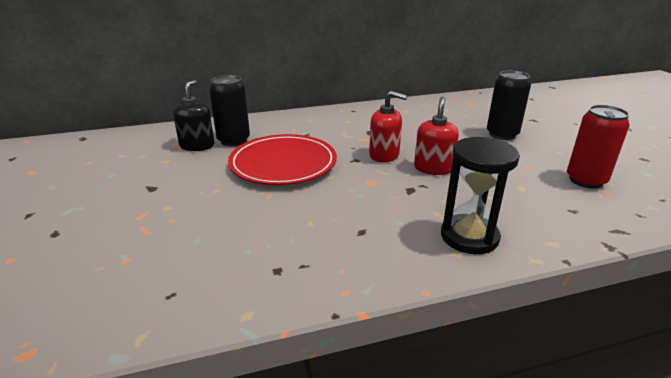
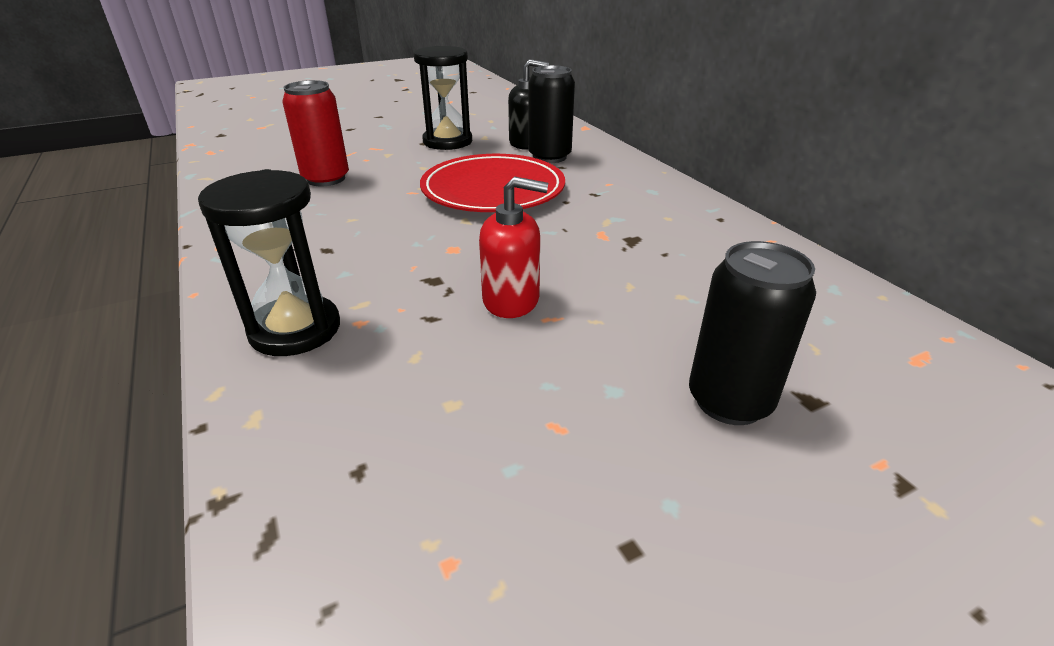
camera: 80 degrees right, 5 degrees up
(161, 177) = (447, 142): none -> black hourglass
(384, 155) = (546, 255): red soap dispenser -> none
(586, 180) = (504, 530): red can -> red can (326, 179)

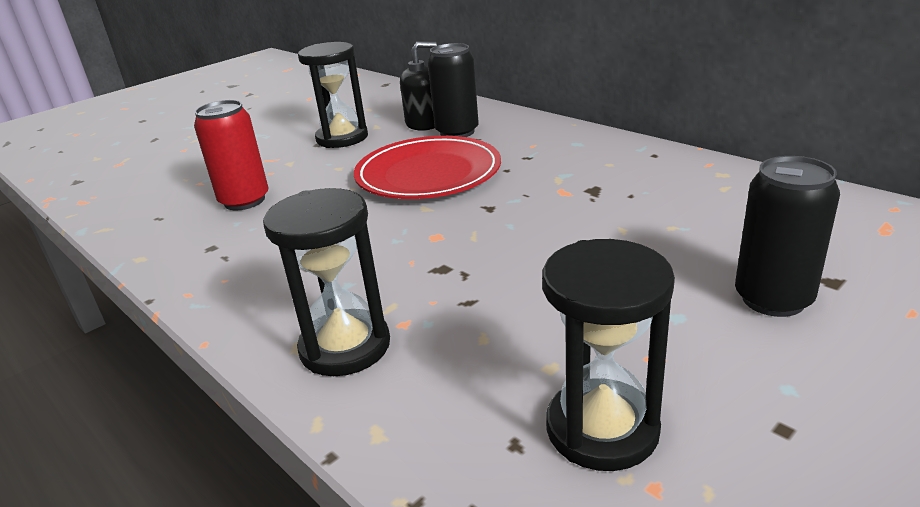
camera: 15 degrees left, 5 degrees down
(448, 483) = (602, 428): none -> black hourglass
(511, 300) = (529, 267): red soap dispenser -> none

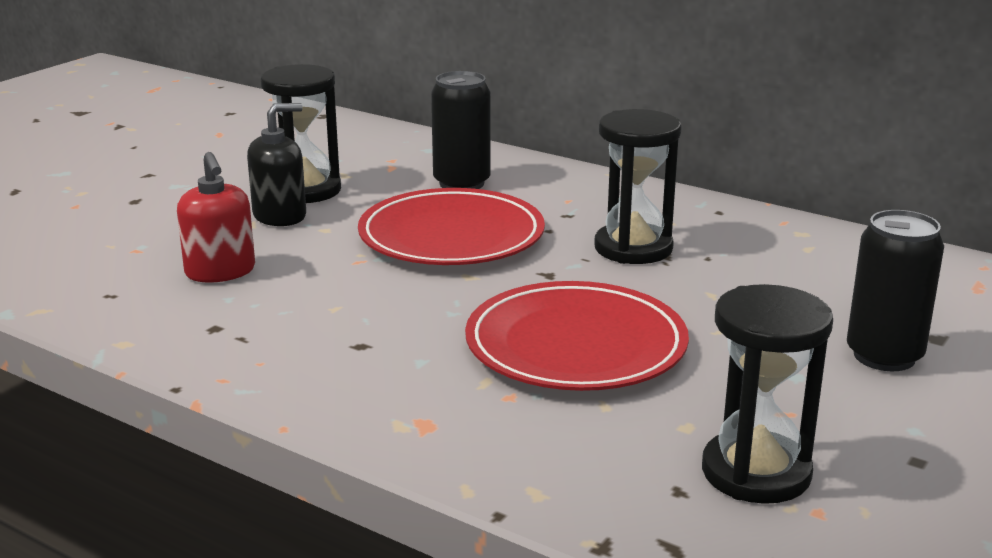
camera: 15 degrees left, 5 degrees down
(244, 201) = (220, 272): red can -> red soap dispenser
(345, 346) = (456, 421): black hourglass -> black hourglass (633, 248)
(423, 124) = (410, 172): black soap dispenser -> black soap dispenser (280, 216)
(483, 275) = (576, 345): none -> red plate

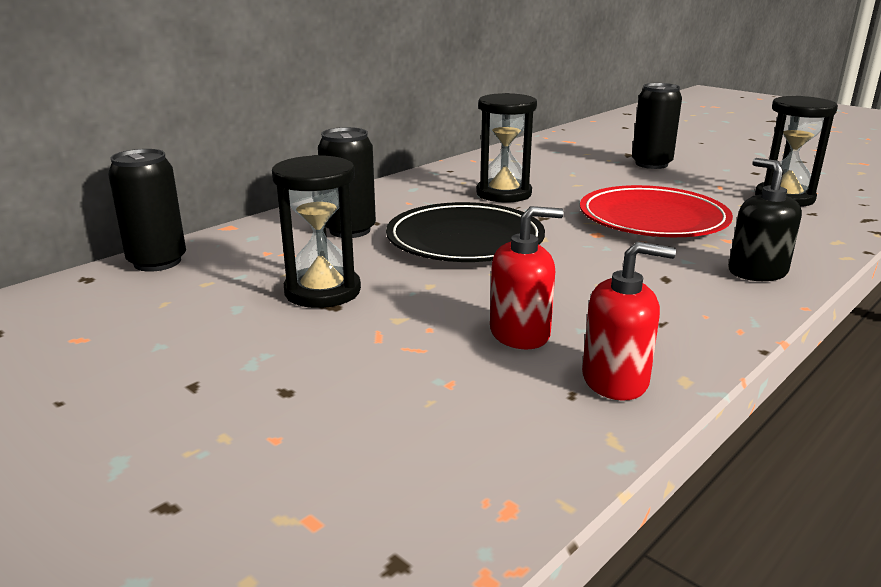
camera: 80 degrees left, 0 degrees up
(129, 312) = (615, 380): none -> red soap dispenser
(280, 216) = (386, 304): black soap dispenser -> black soap dispenser (757, 272)
(360, 129) = (157, 262): none -> black can
(451, 236) = (465, 240): red plate -> black plate

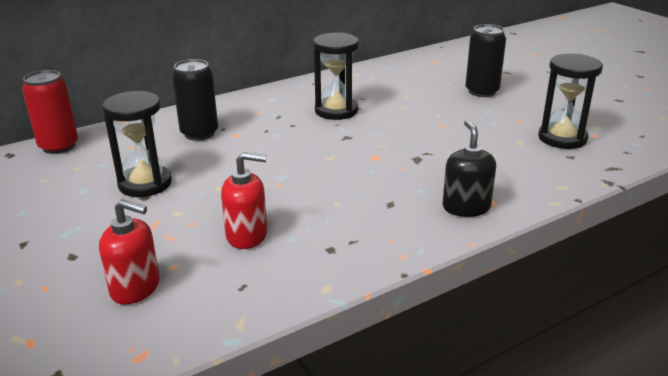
camera: 15 degrees right, 5 degrees up
(157, 262) = (59, 146): black can -> red can
(465, 240) = (273, 151): black plate -> none
(615, 380) = (279, 281): red soap dispenser -> red soap dispenser (136, 288)
(653, 219) = (431, 148): red plate -> none

